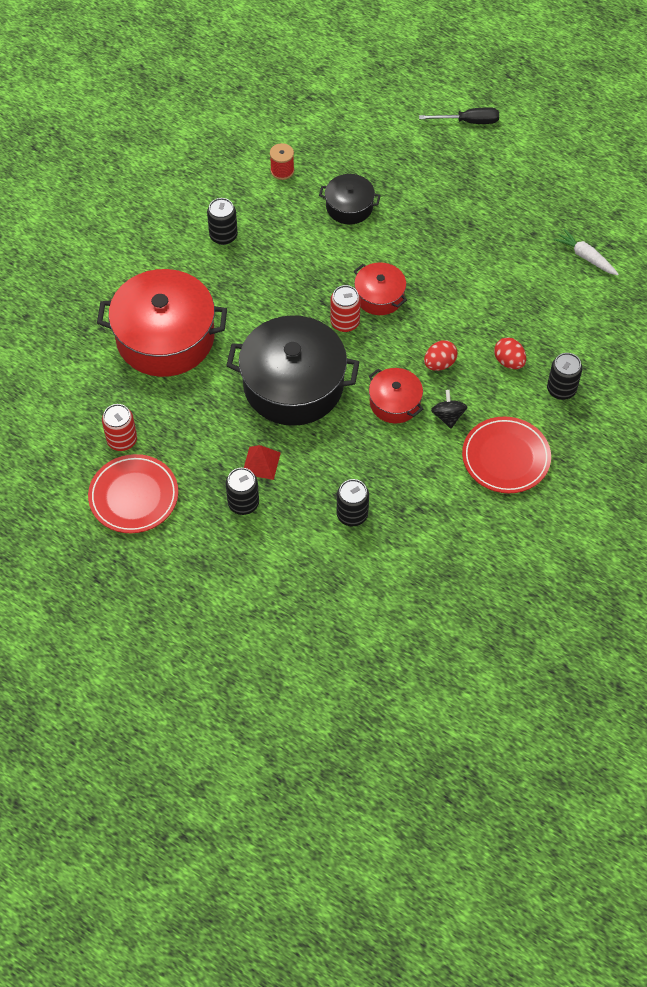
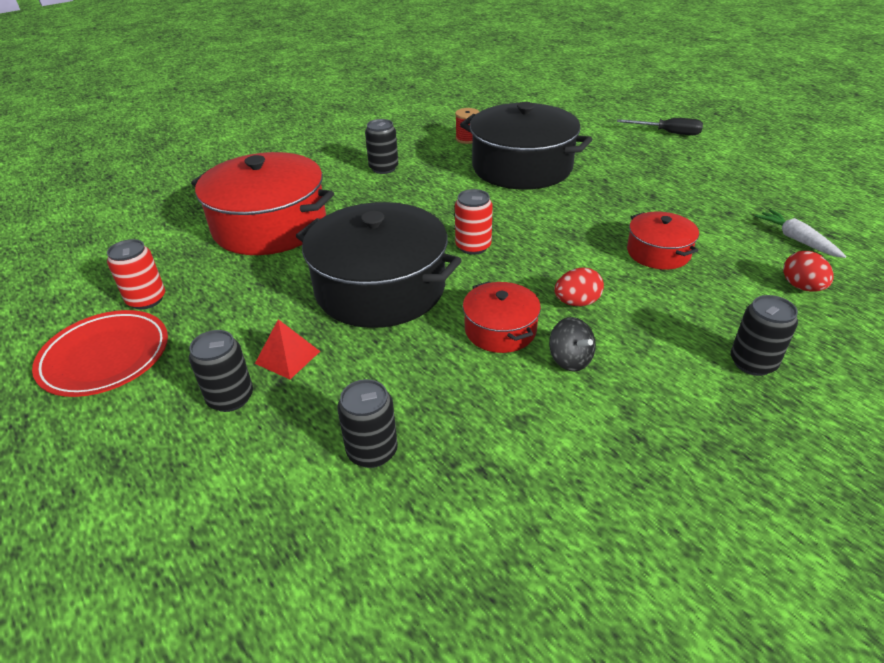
camera: 20 degrees right, 20 degrees down
(349, 207) = (522, 167): black pot -> black pot, size x1.98
(379, 296) = (524, 232): red pot -> red pot (658, 252)
(448, 416) = (570, 359): black spinning top -> black spinning top turned 135 degrees clockwise
(505, 458) = (647, 430): red plate -> none
(509, 361) = (675, 318): red egg -> red egg (801, 287)

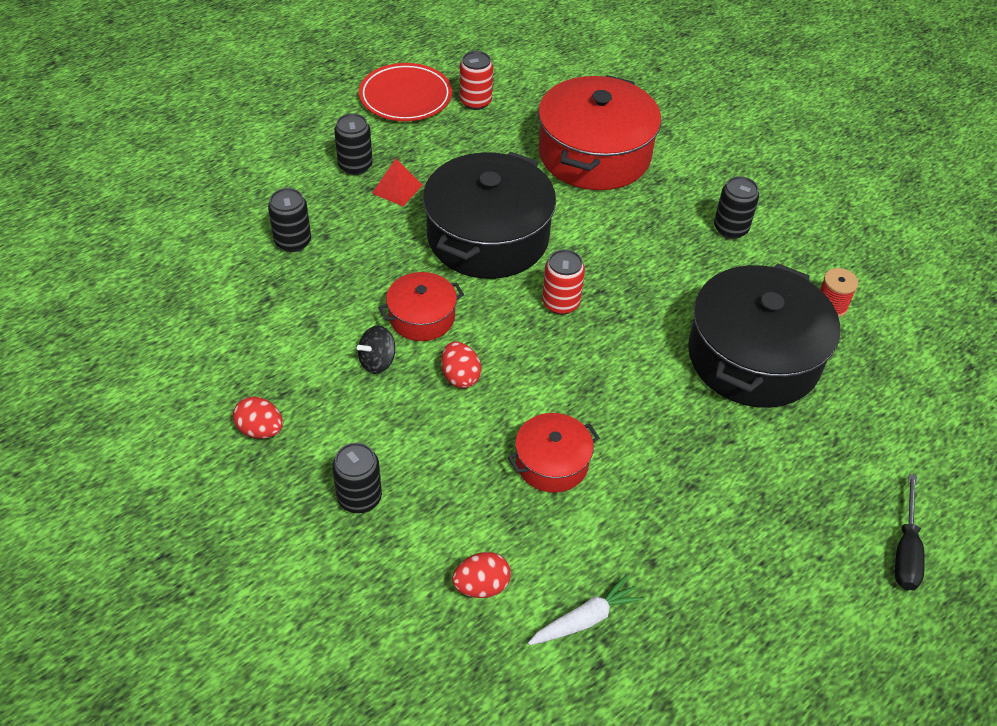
camera: 85 degrees right, 10 degrees up
(700, 452) = (260, 430): none -> red egg

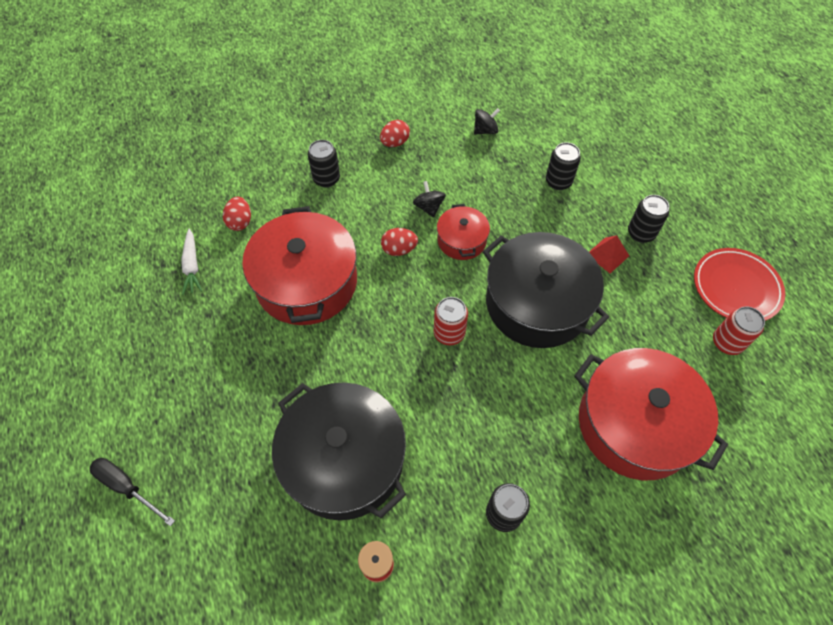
camera: 110 degrees right, 10 degrees up
(211, 329) = (485, 130): none -> black spinning top
(552, 463) = (307, 282): red pot -> red pot, size x1.98

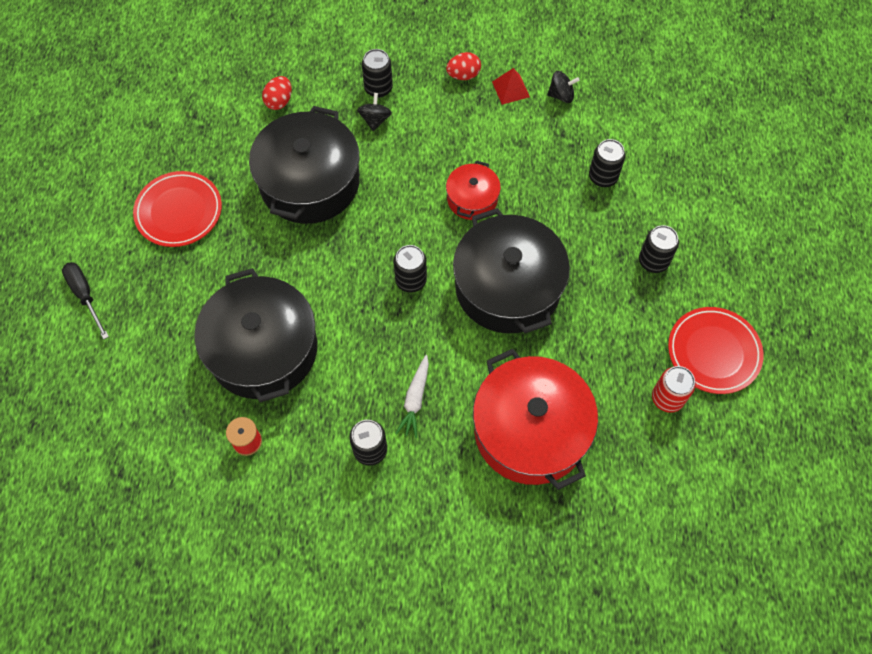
camera: 25 degrees right, 5 degrees up
(190, 360) = (179, 212): none -> red plate
(192, 266) = (218, 127): white carrot -> white carrot (415, 399)
(307, 282) = (310, 182): red pot -> black pot
(399, 250) = (408, 184): red egg -> none
(429, 207) = (459, 154): black spinning top -> black spinning top (375, 120)
(449, 333) = (411, 280): red can -> black can
(607, 255) = (605, 269): red pyramid -> red pyramid (510, 89)

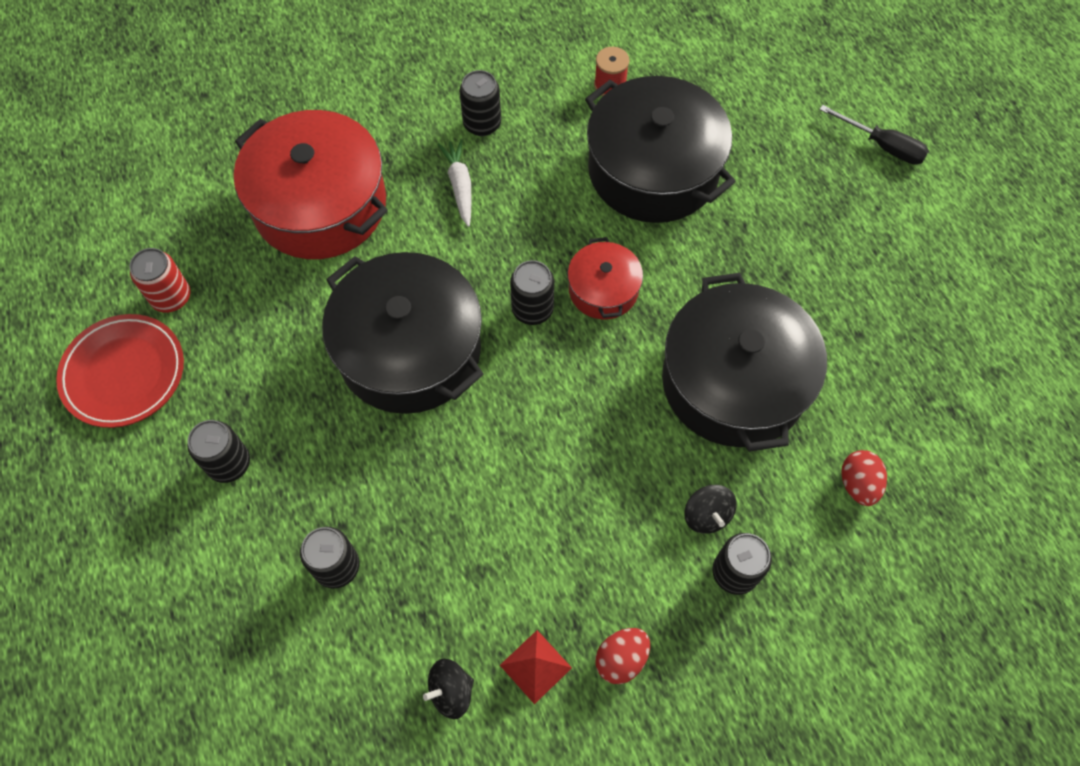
camera: 155 degrees right, 0 degrees up
(179, 212) = (862, 275): red plate -> none
(472, 199) = (508, 450): red pot -> red pot (603, 290)

